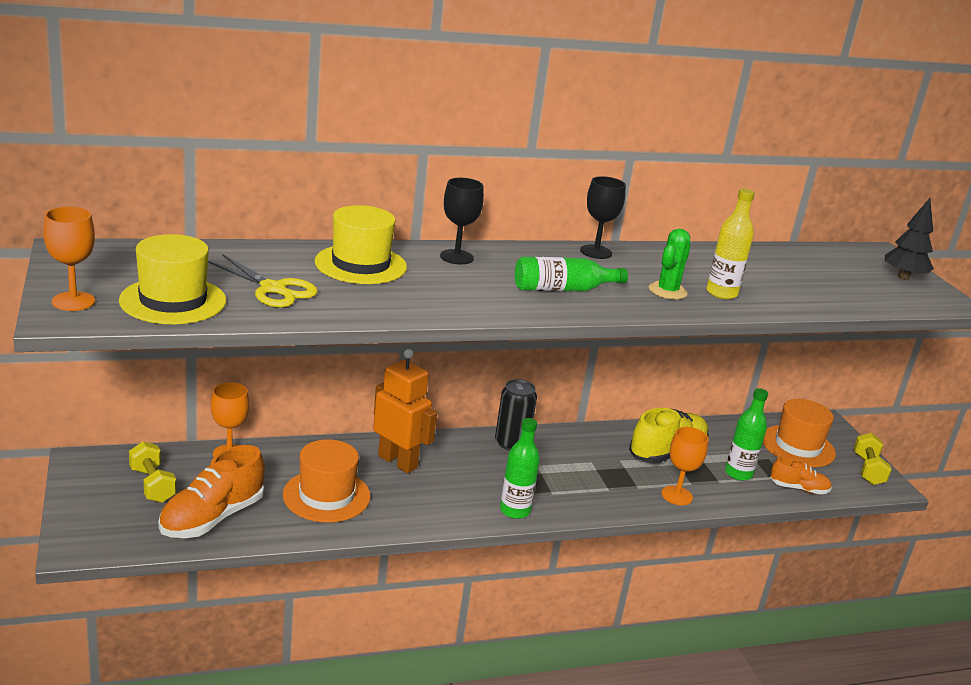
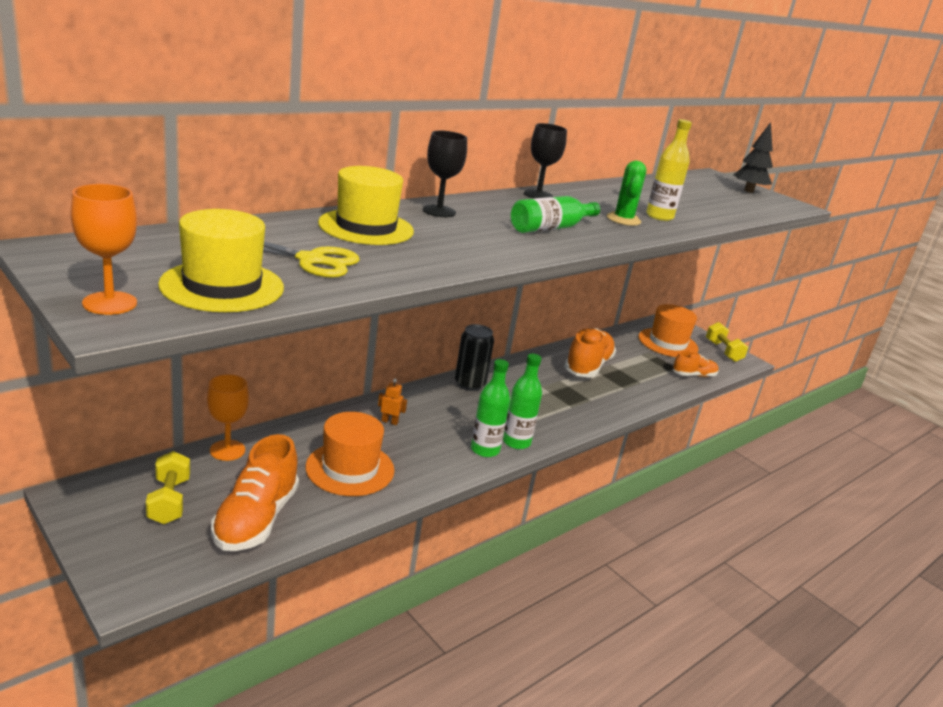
camera: 25 degrees left, 0 degrees up
(152, 485) = (169, 501): yellow dumbbell -> yellow dumbbell turned 45 degrees clockwise
(398, 462) = (389, 421): orange robot -> orange robot, size x0.40
(667, 452) = (588, 366): yellow shoe -> orange shoe
(677, 495) = (621, 400): orange goblet -> none
(738, 473) = (647, 372): green bottle -> green bottle (485, 450)

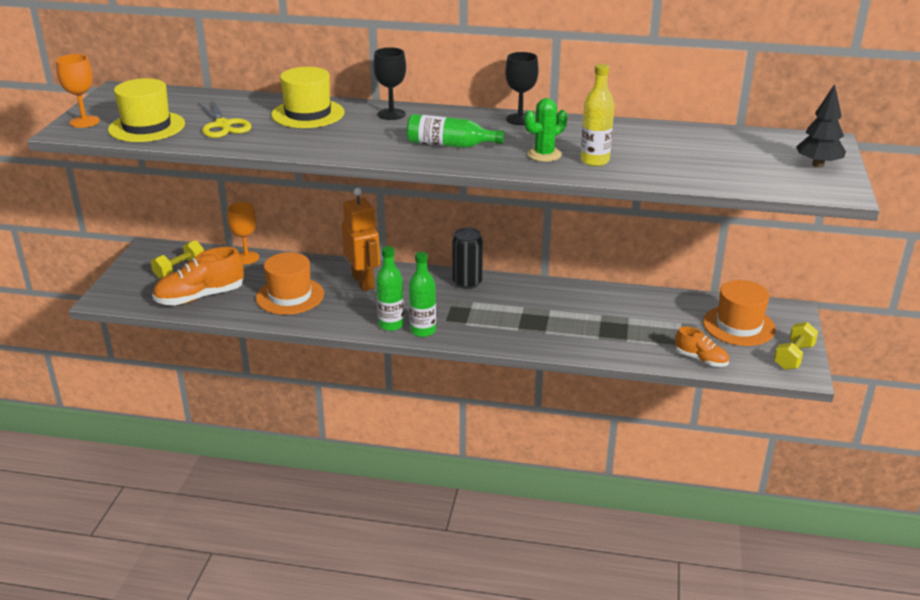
camera: 55 degrees right, 5 degrees up
(389, 421) = (363, 282): orange robot -> orange robot, size x2.49
(588, 366) = (600, 310): orange shoe -> none

